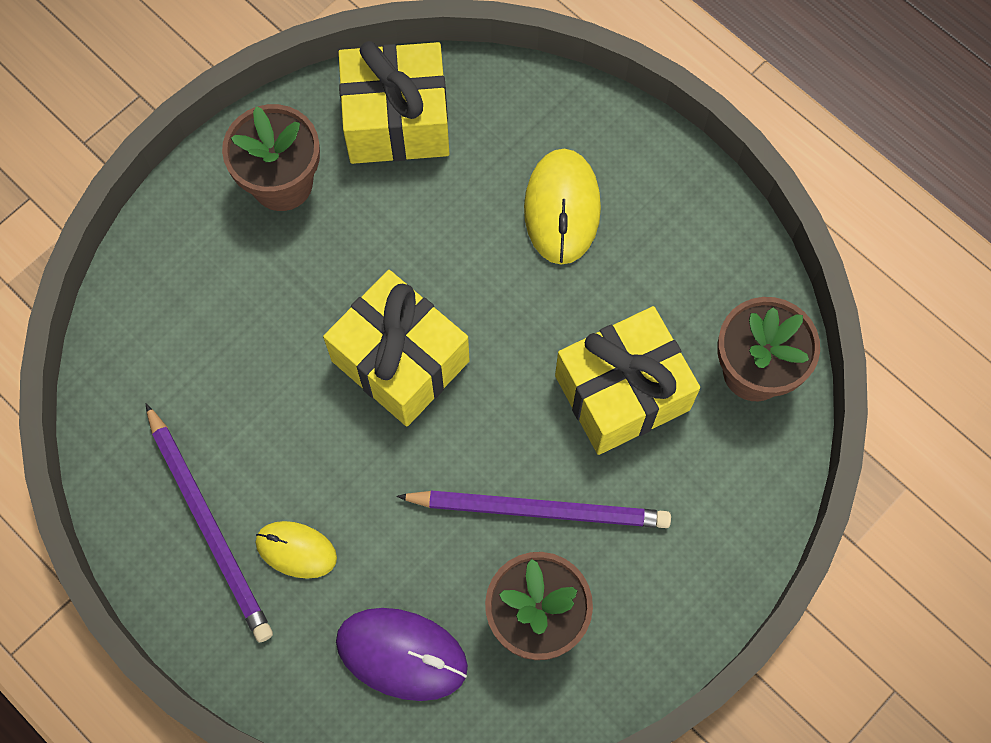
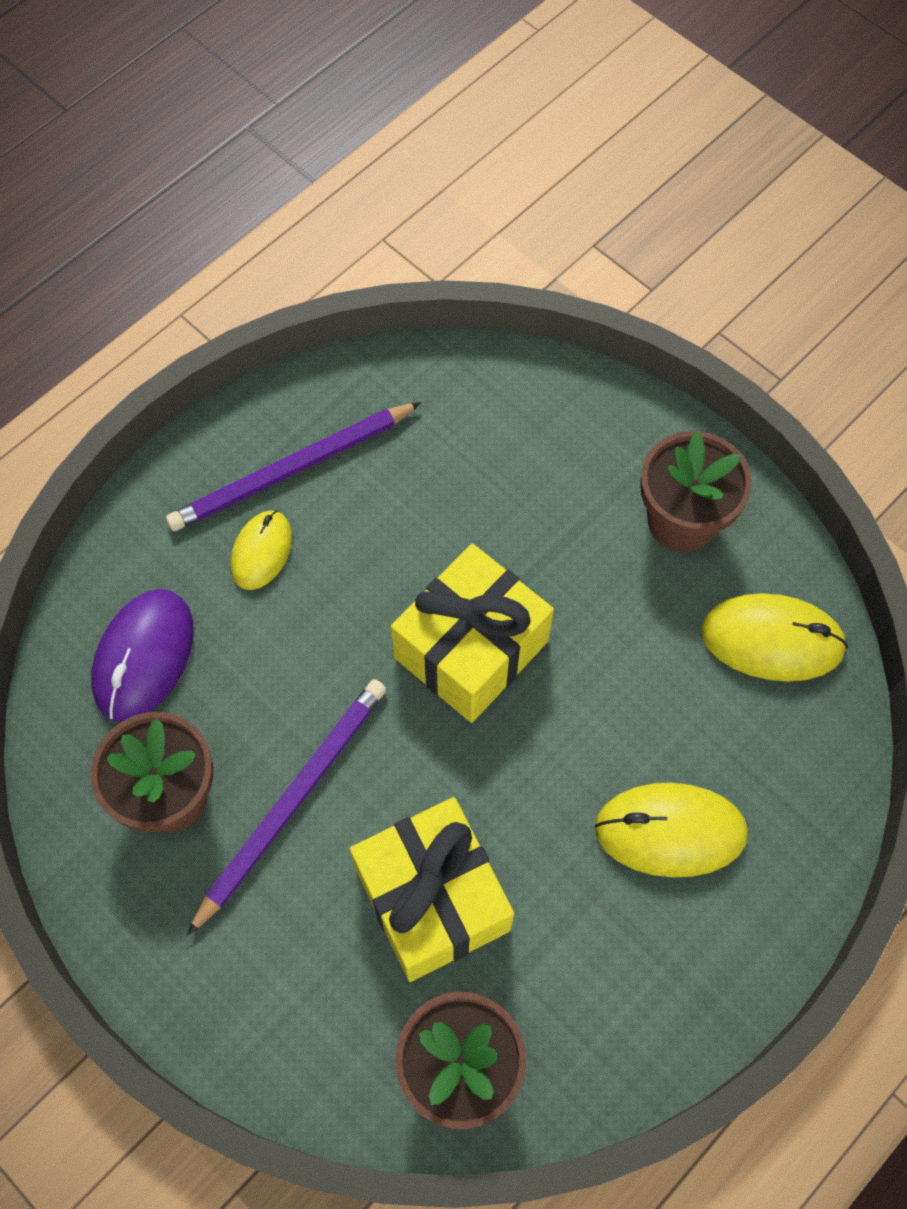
camera: 90 degrees right, 5 degrees down
(397, 121) = (772, 639): yellow gift -> yellow mouse
(539, 510) = (293, 800): purple pencil -> purple pencil turned 150 degrees counterclockwise

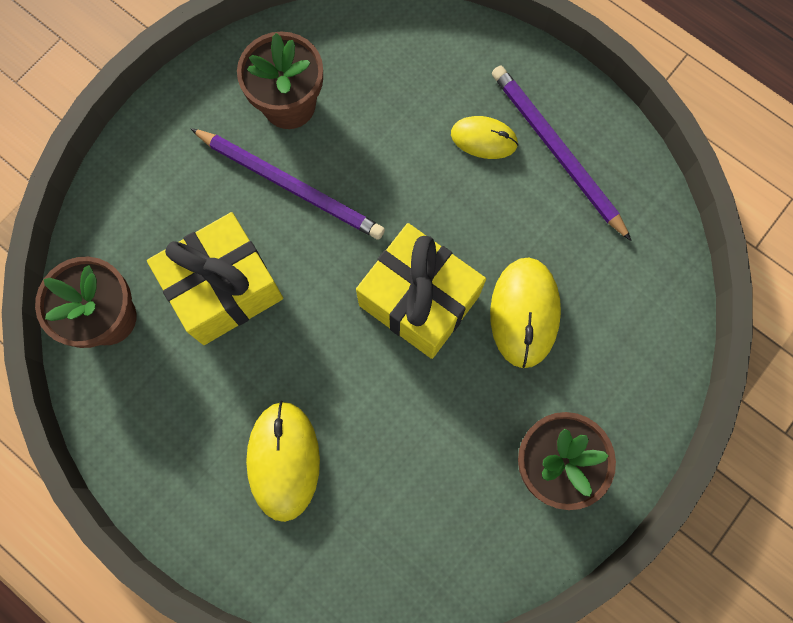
camera: 85 degrees right, 10 degrees up
(144, 657) = (390, 71): purple mouse -> none
(772, 639) = (451, 542): yellow mouse -> yellow mouse (524, 313)

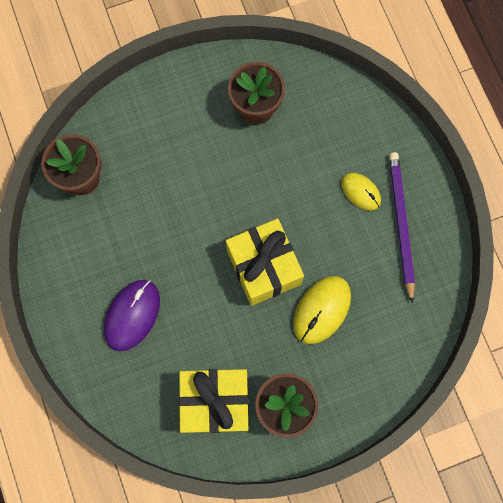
camera: 30 degrees right, 0 degrees up
(224, 288) = (155, 197): yellow gift -> yellow gift (215, 402)
(283, 460) = (132, 315): yellow mouse -> purple mouse
(291, 185) = (228, 157): purple pencil -> none

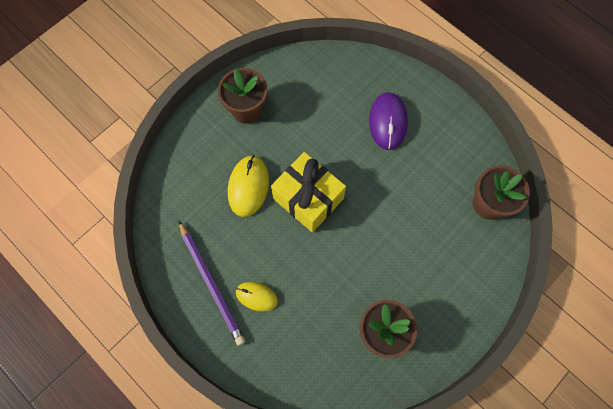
camera: 155 degrees right, 5 degrees down
(215, 402) = (297, 92): yellow gift -> none

